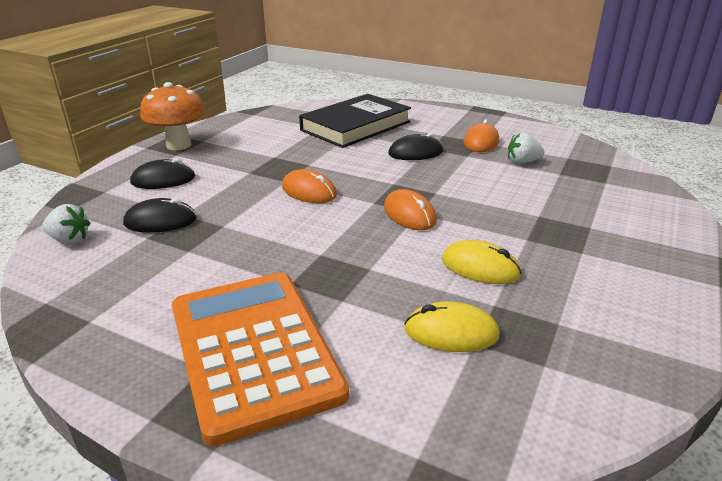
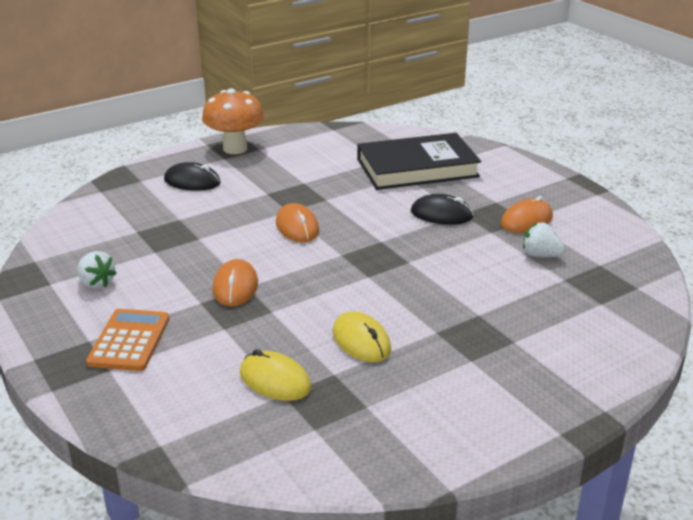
camera: 30 degrees right, 0 degrees up
(69, 240) = (84, 216): white strawberry -> white strawberry (96, 283)
(160, 221) = (157, 220): black mouse -> none
(253, 350) = (129, 341): orange calculator -> orange calculator, size x0.56
(409, 214) = (359, 275): orange mouse -> orange mouse (235, 287)

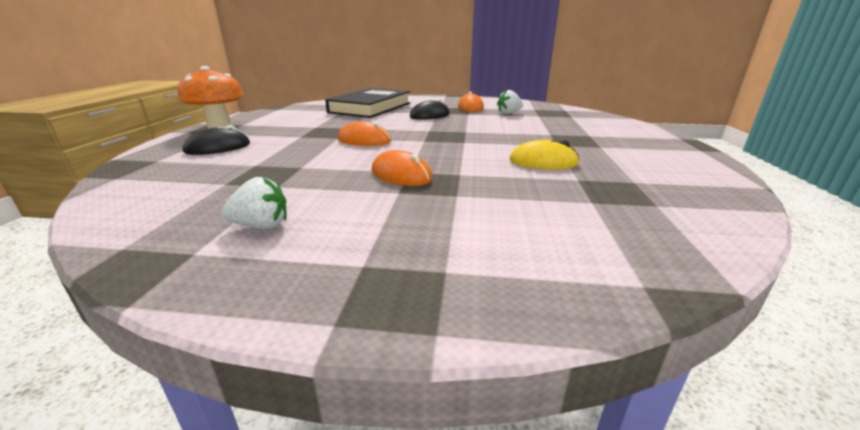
camera: 50 degrees left, 5 degrees down
(129, 341) = (406, 241): orange calculator -> none
(275, 380) = (566, 199): yellow mouse -> none

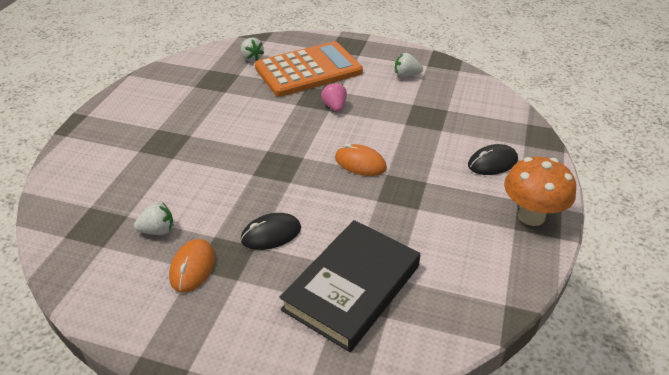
camera: 170 degrees left, 15 degrees up
(401, 175) = (334, 107): orange mouse -> pink strawberry
(470, 218) = (308, 70): none -> orange calculator
(543, 162) = (228, 111): yellow mouse -> none
(610, 232) = (251, 58): none -> white strawberry

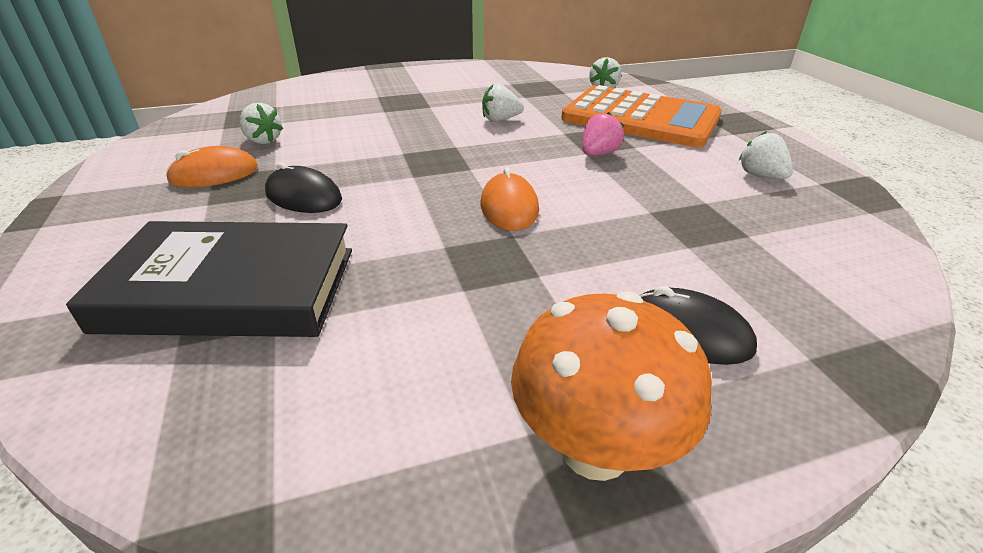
camera: 55 degrees right, 5 degrees down
(250, 117) = (500, 120): none -> white strawberry

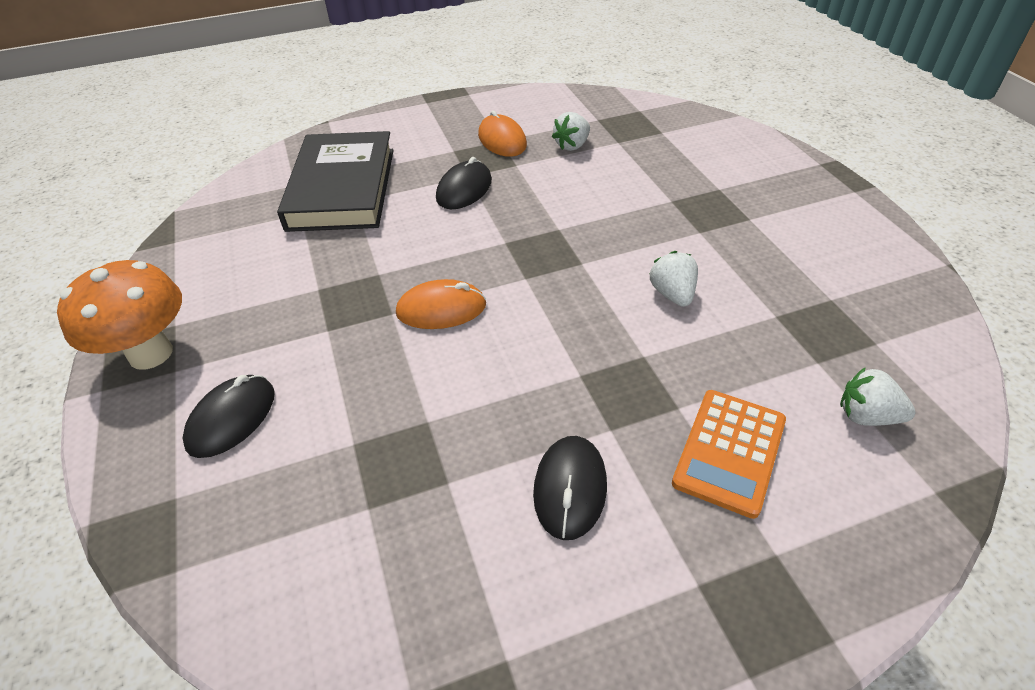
camera: 90 degrees right, 10 degrees up
(598, 154) = (578, 387): pink strawberry -> none
(640, 118) = (729, 451): orange calculator -> orange calculator, size x0.56
(689, 160) = (570, 488): none -> black mouse
(761, 176) = (526, 574): white strawberry -> none

